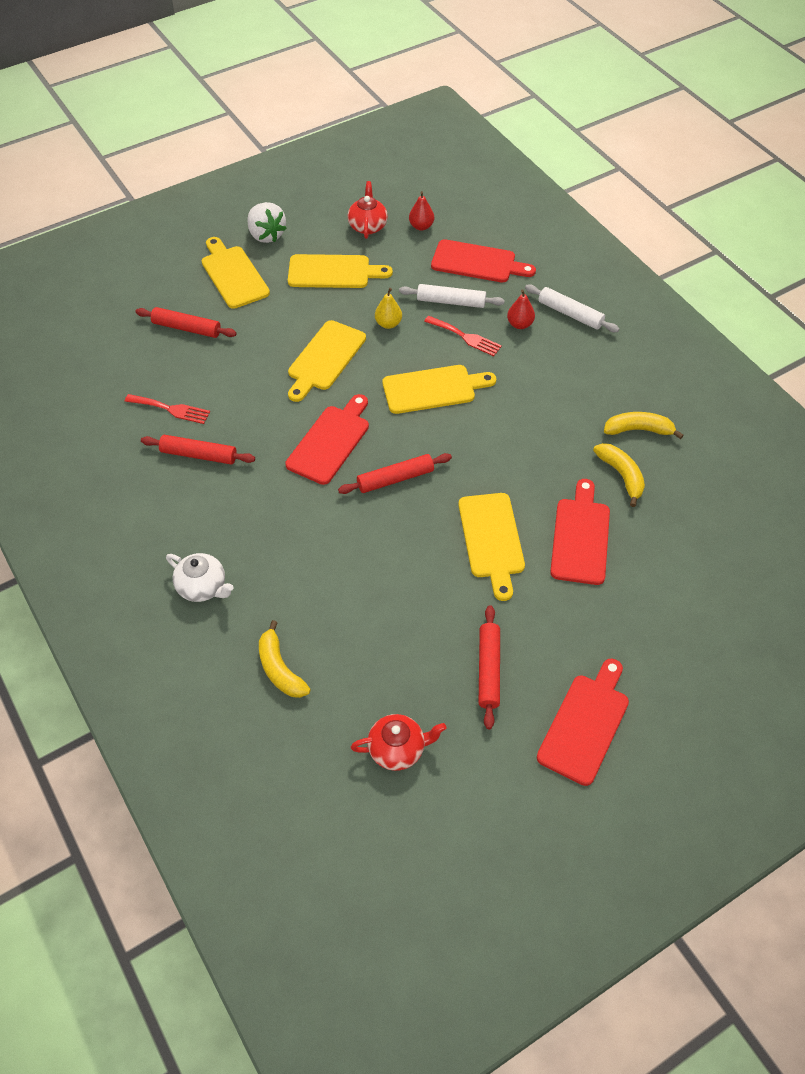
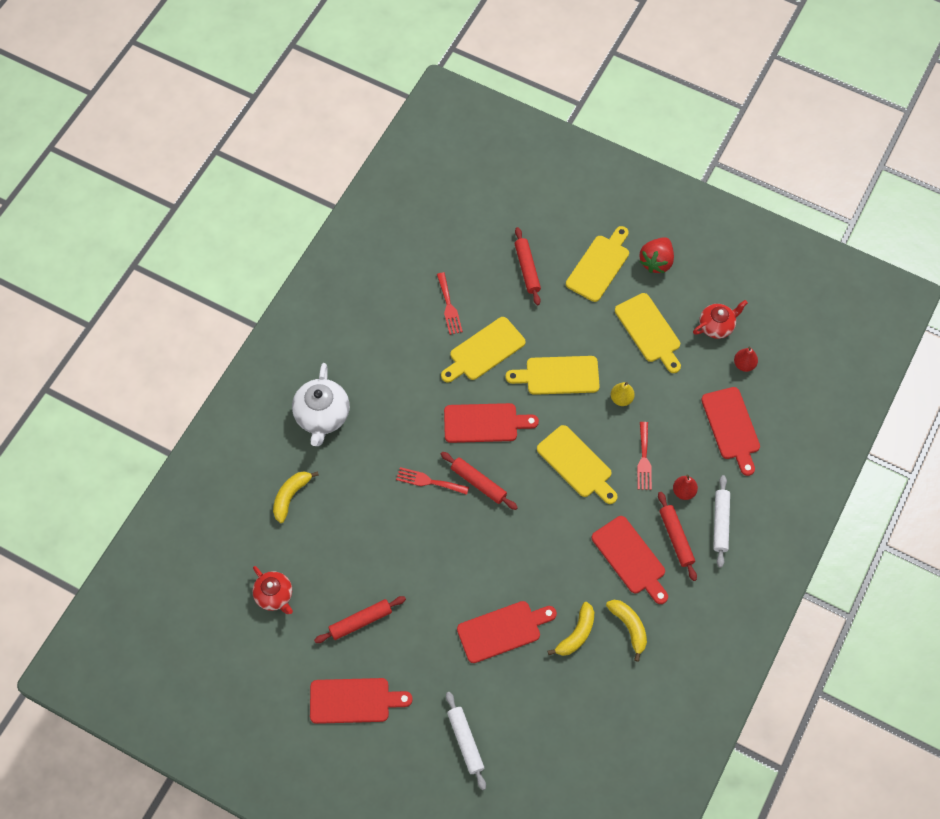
camera: 60 degrees right, 10 degrees up
(199, 455) = (421, 348): red rolling pin -> red rolling pin (676, 538)
(203, 587) = (322, 416): white teapot -> white teapot, size x1.53
(266, 235) = (656, 262): white strawberry -> red strawberry
(361, 522) = (429, 481): none -> red fork
(451, 301) = (674, 430): white rolling pin -> white rolling pin (465, 741)
(491, 540) = (464, 572): yellow cutting board -> yellow cutting board (484, 351)
(564, 395) = (630, 558): none -> red cutting board

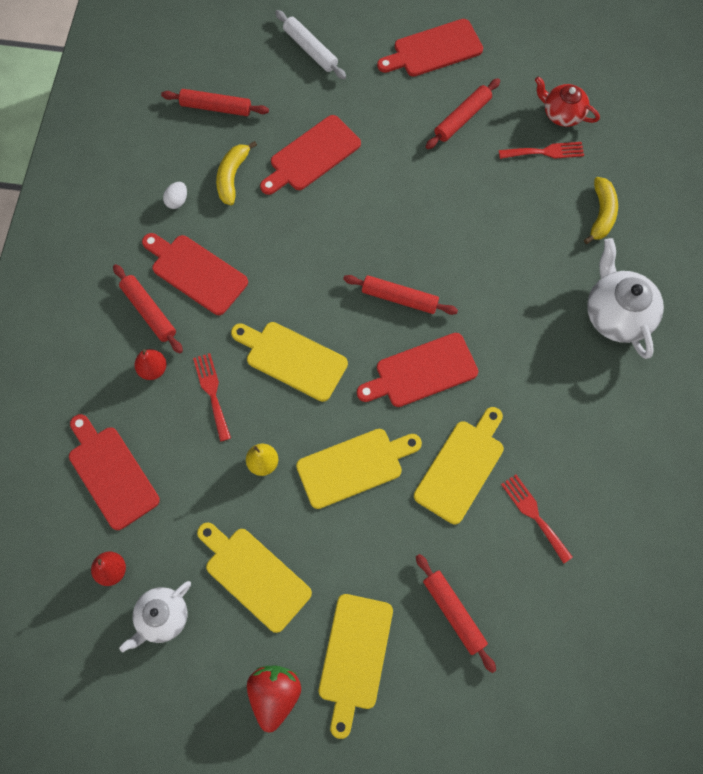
camera: 160 degrees right, 5 degrees up
(429, 481) = (457, 281): red fork -> red fork (545, 152)
(570, 709) = (216, 107): none -> red rolling pin
(629, 627) = (177, 201): yellow banana -> white egg
(716, 326) = (162, 617): red teapot -> white teapot
(720, 523) = (100, 346): white rolling pin -> none

